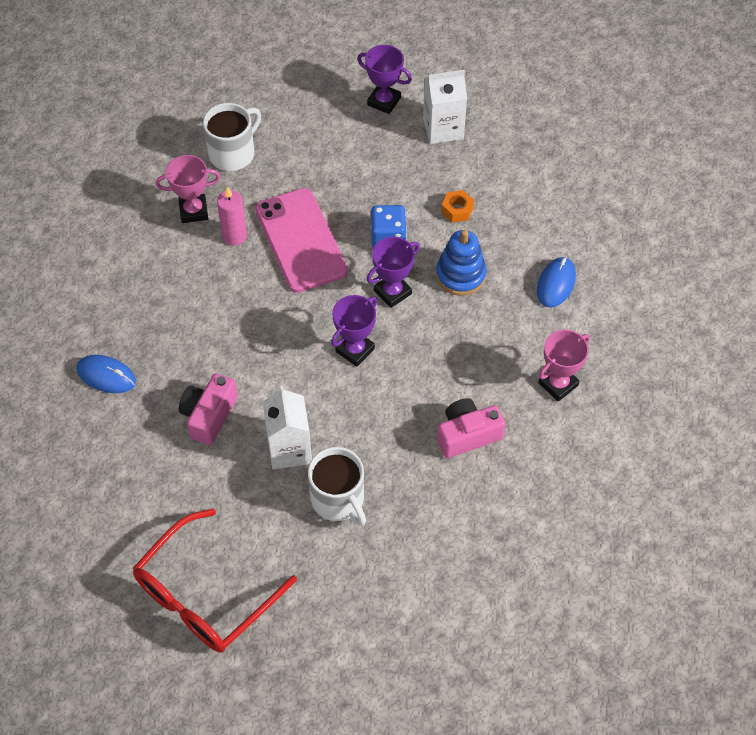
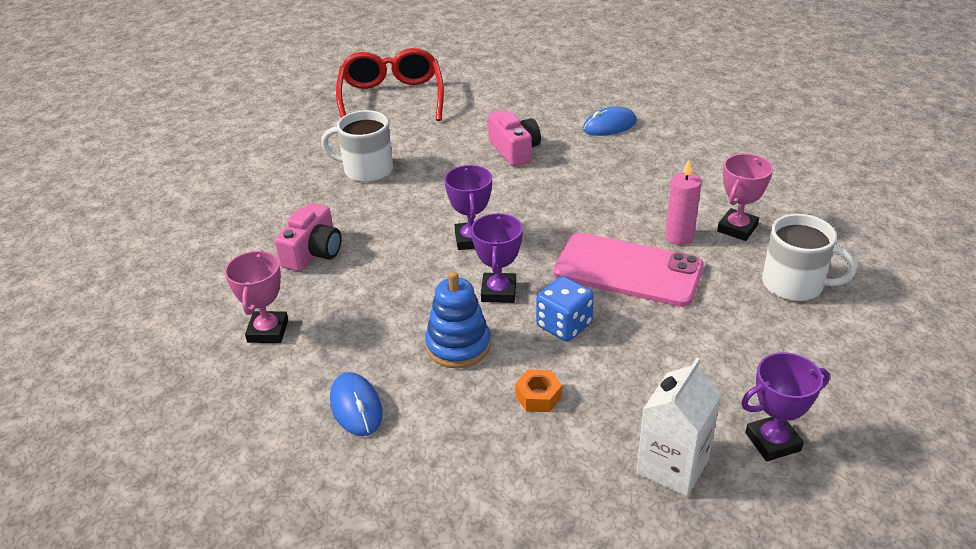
camera: 135 degrees right, 20 degrees down
(233, 153) = (794, 284): white mug -> white mug turned 60 degrees counterclockwise
(289, 449) = (435, 169): white carton -> none

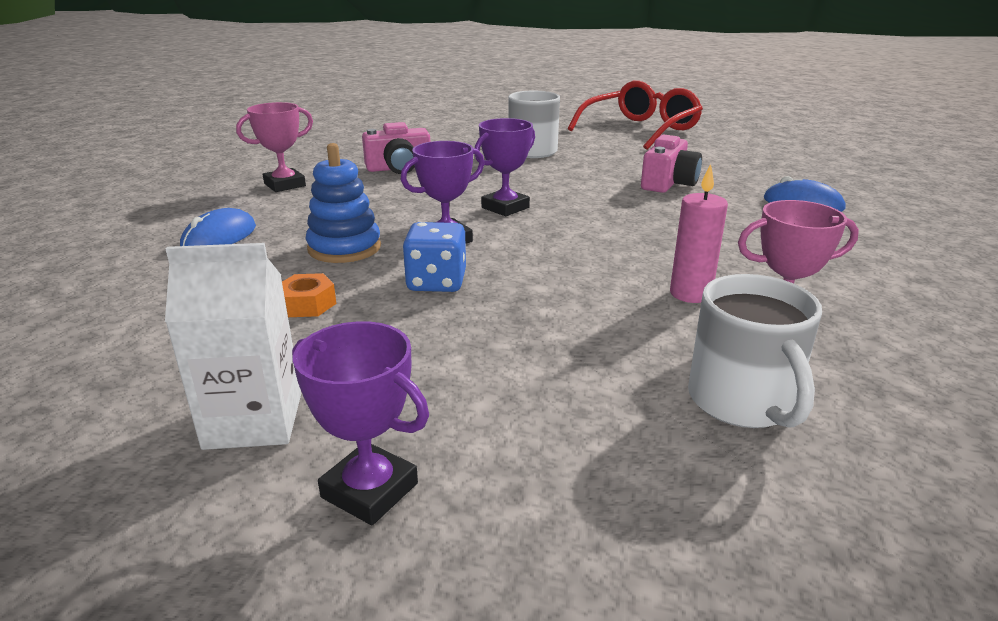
camera: 50 degrees right, 10 degrees down
(628, 270) = (579, 285): pink phone -> none

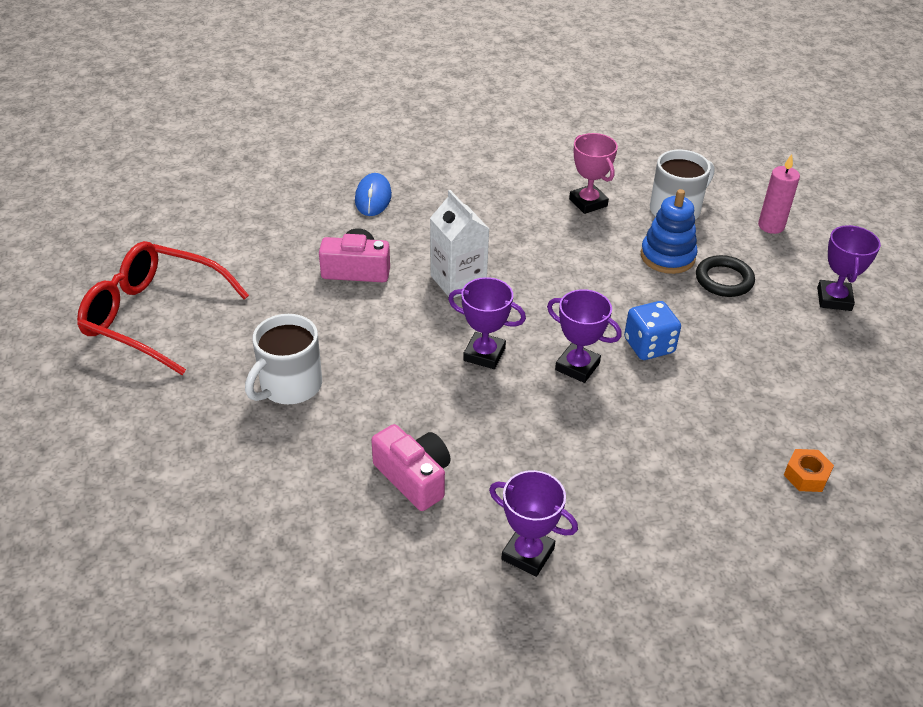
camera: 115 degrees left, 15 degrees up
(219, 237) = (682, 518): blue mouse -> none
(254, 421) = (837, 356): white carton -> white carton (458, 281)
(285, 185) = (527, 554): pink trophy -> purple trophy
(307, 304) = (729, 396): orange nut -> orange nut (806, 475)
(344, 248) = (637, 420): blue stacking toy -> blue stacking toy (667, 256)
(516, 381) = (724, 280): none -> black ring
(690, 294) = (576, 235): pink candle -> pink candle (771, 226)

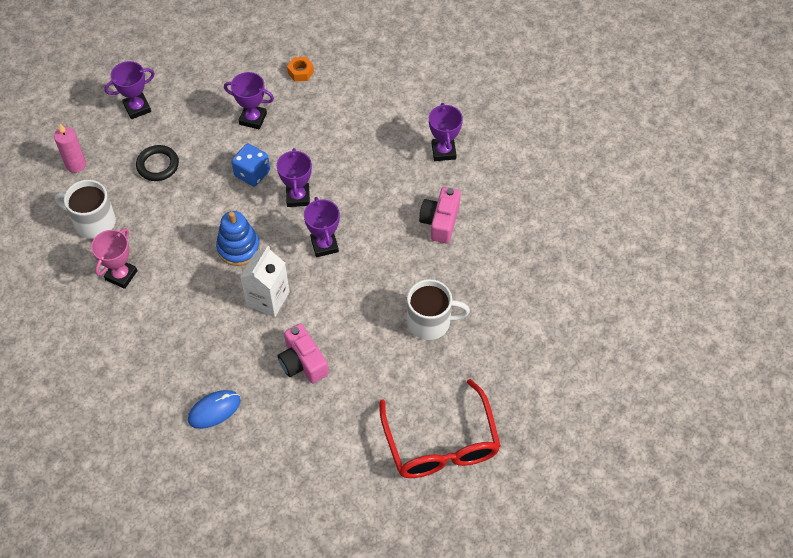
camera: 125 degrees left, 15 degrees up
(667, 256) = (154, 203): blue stacking toy -> blue stacking toy (238, 248)
(744, 387) = (253, 119): none -> purple trophy

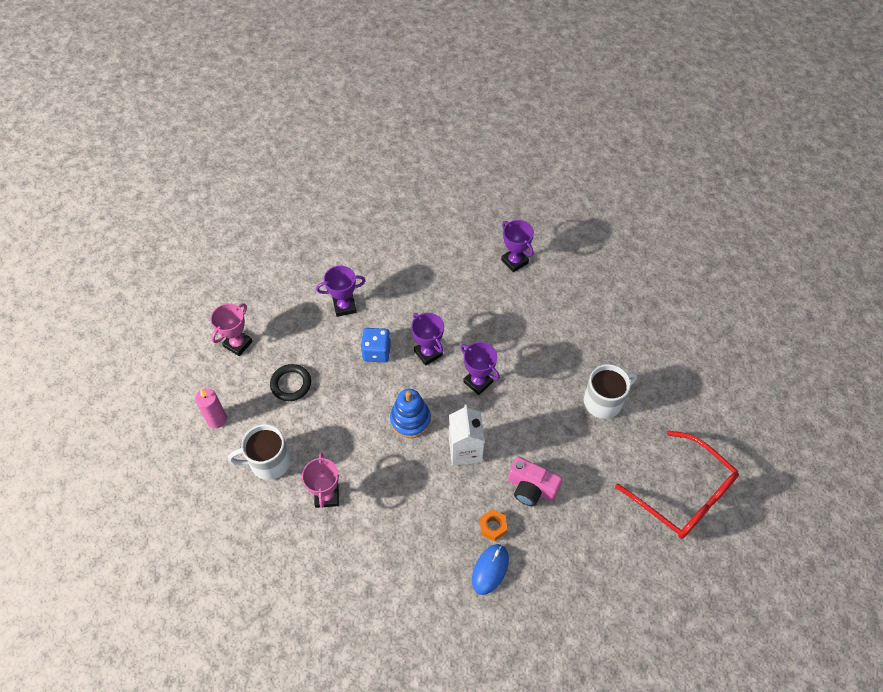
camera: 30 degrees left, 0 degrees up
(137, 108) = (238, 344): purple trophy -> pink trophy
(300, 72) = (356, 250): orange nut -> orange nut (493, 527)
(440, 221) = (552, 317): pink camera -> none

